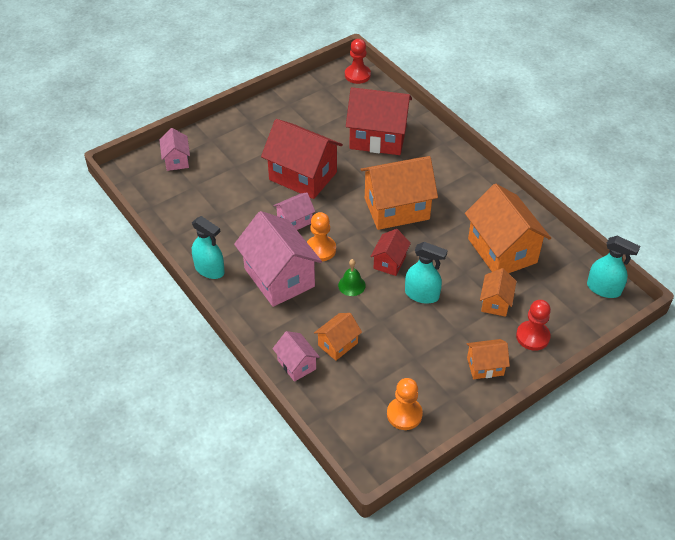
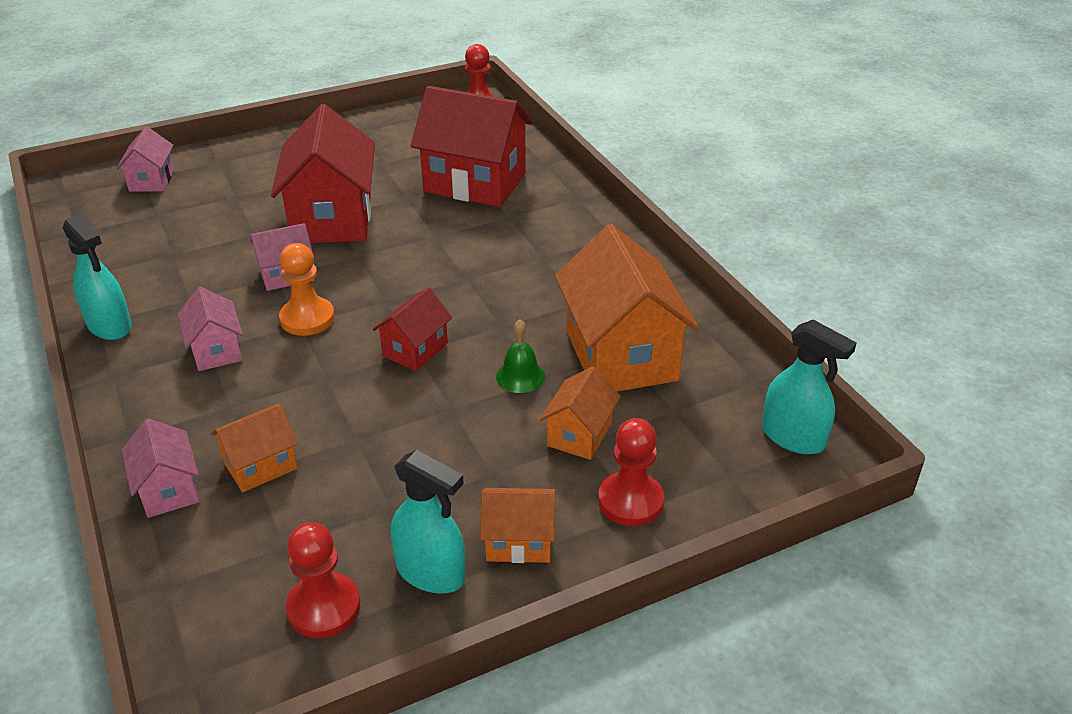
camera: 10 degrees right, 10 degrees down
(279, 277) = (216, 350): pink house -> pink house, size x0.50
(303, 176) = (332, 218): red house -> red house turned 45 degrees clockwise
(351, 285) = (333, 376): green bell -> green bell (520, 376)
(396, 208) = (462, 276): orange house -> none
(404, 414) = (324, 607): orange pawn -> red pawn
(422, 295) = (449, 406): turquoise spray bottle -> turquoise spray bottle (431, 572)

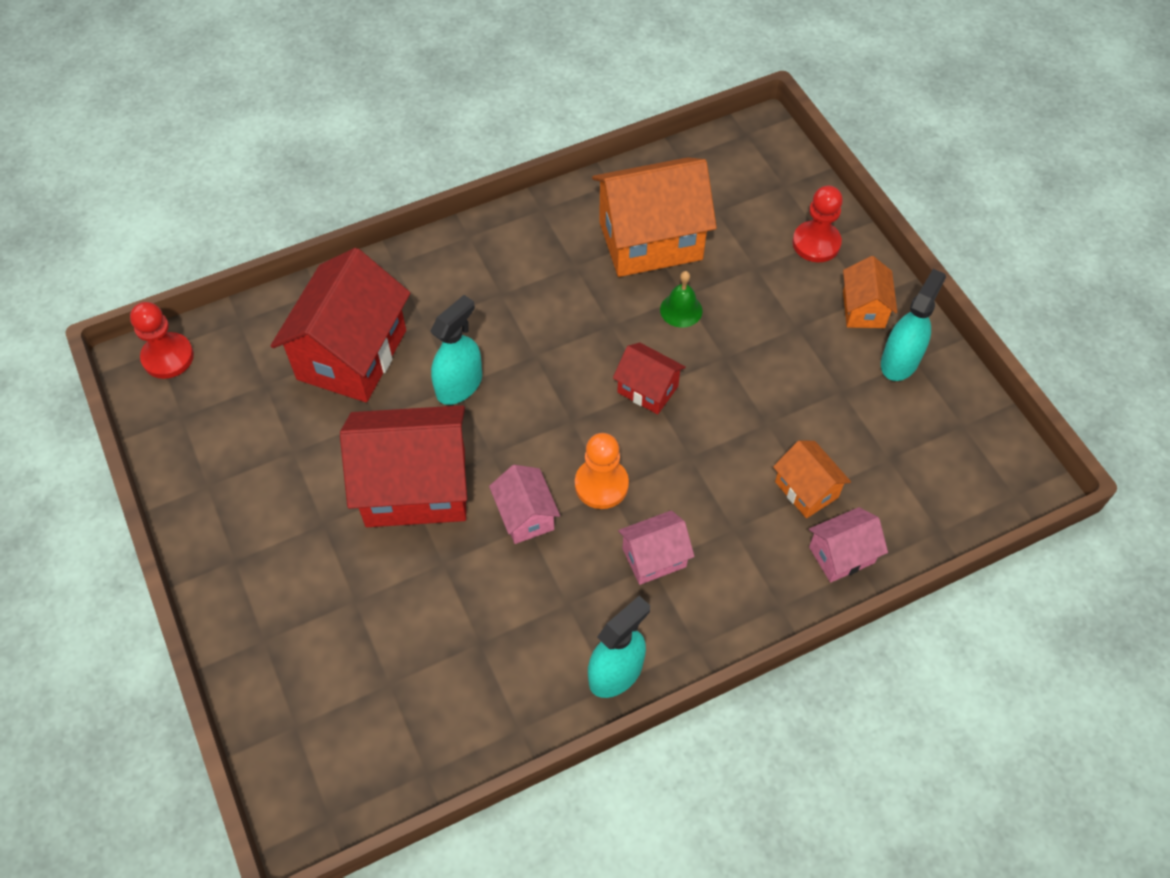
camera: 90 degrees left, 20 degrees up
(151, 180) = (305, 713): pink house -> none
(324, 607) = (941, 423): red pawn -> none
(579, 435) = (749, 271): orange house -> none
(793, 437) = (741, 145): turquoise spray bottle -> turquoise spray bottle (459, 385)

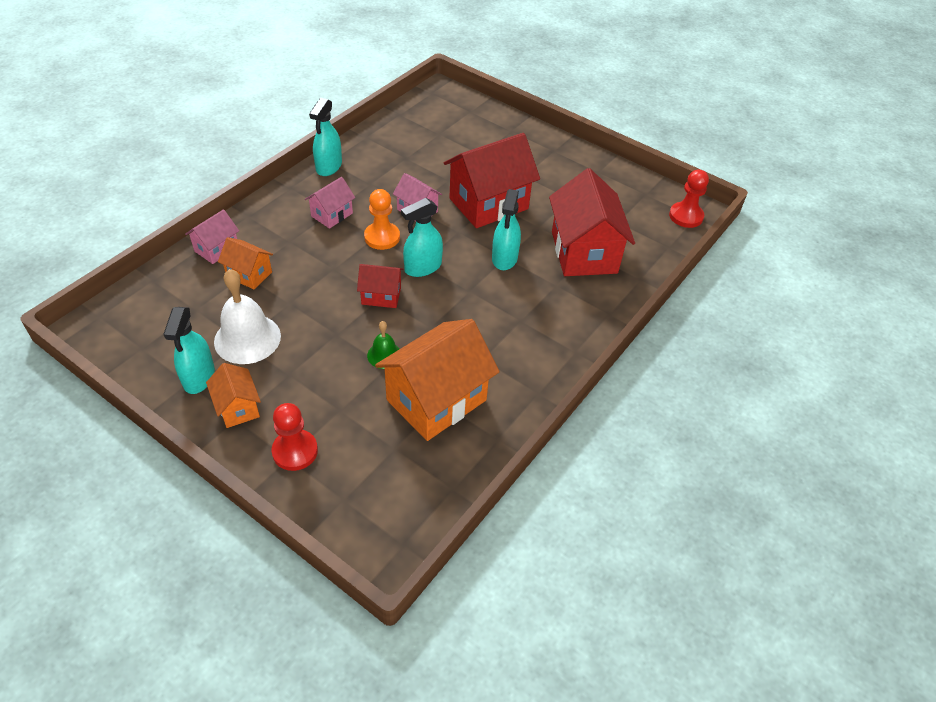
camera: 150 degrees right, 10 degrees down
(573, 412) = (422, 267): none -> turquoise spray bottle
(832, 391) = (247, 338): none -> white bell

